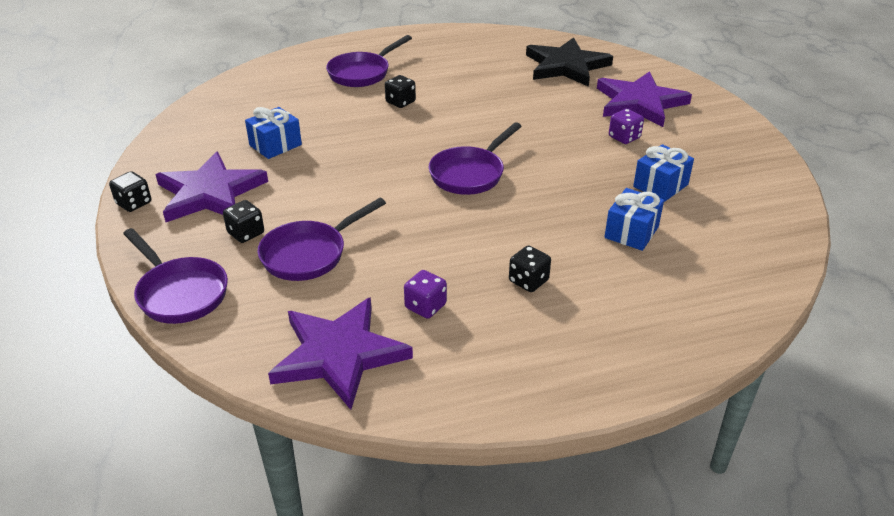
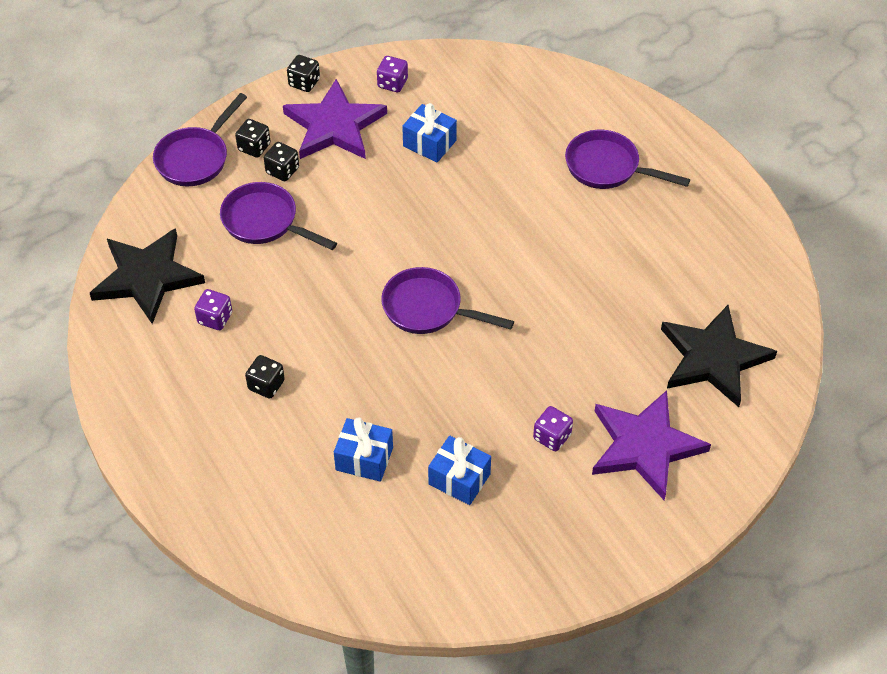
camera: 75 degrees right, 15 degrees up
(183, 153) = (392, 83): none -> purple dice
(339, 354) = (147, 277): purple star -> black star
(400, 102) = (554, 218): black dice -> black dice (254, 147)

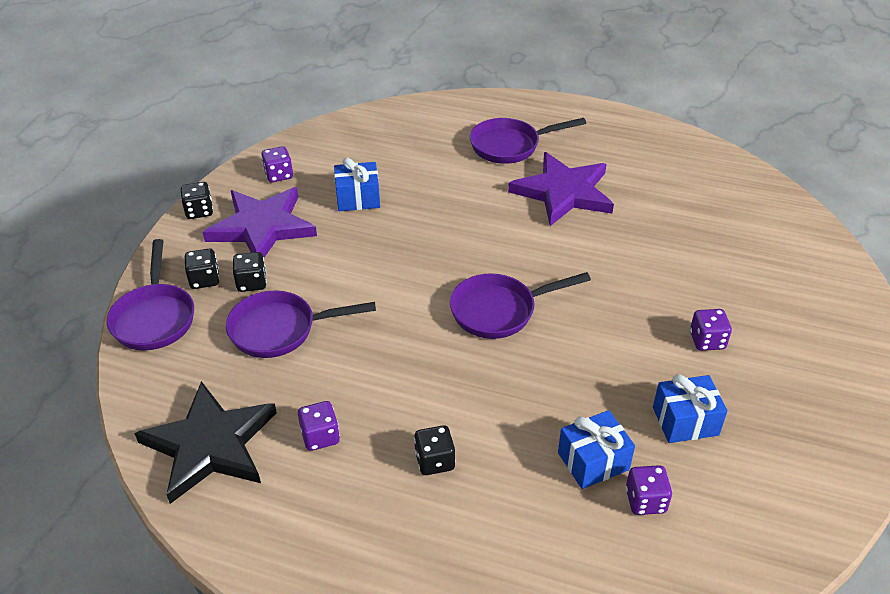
camera: 40 degrees left, 10 degrees down
(366, 507) = (645, 501): none -> purple dice
(645, 446) = (773, 303): purple star -> purple star (563, 192)
(713, 358) = (734, 219): black star -> none

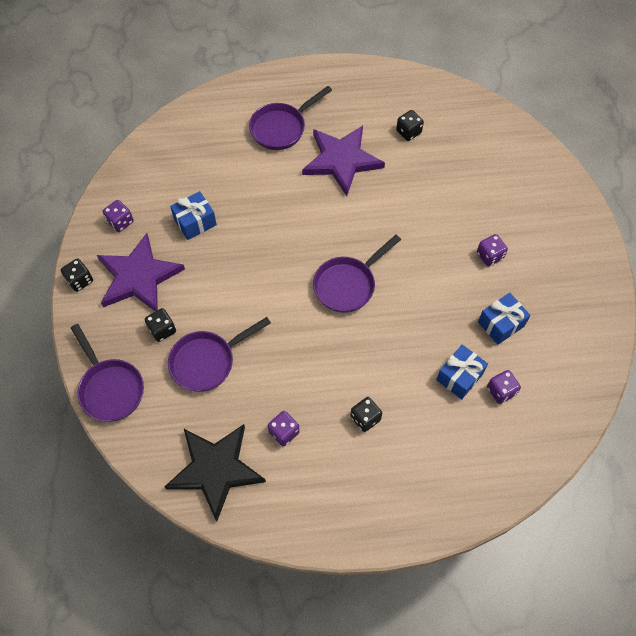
camera: 25 degrees left, 20 degrees up
(204, 279) = (125, 341): black dice -> black dice (408, 132)

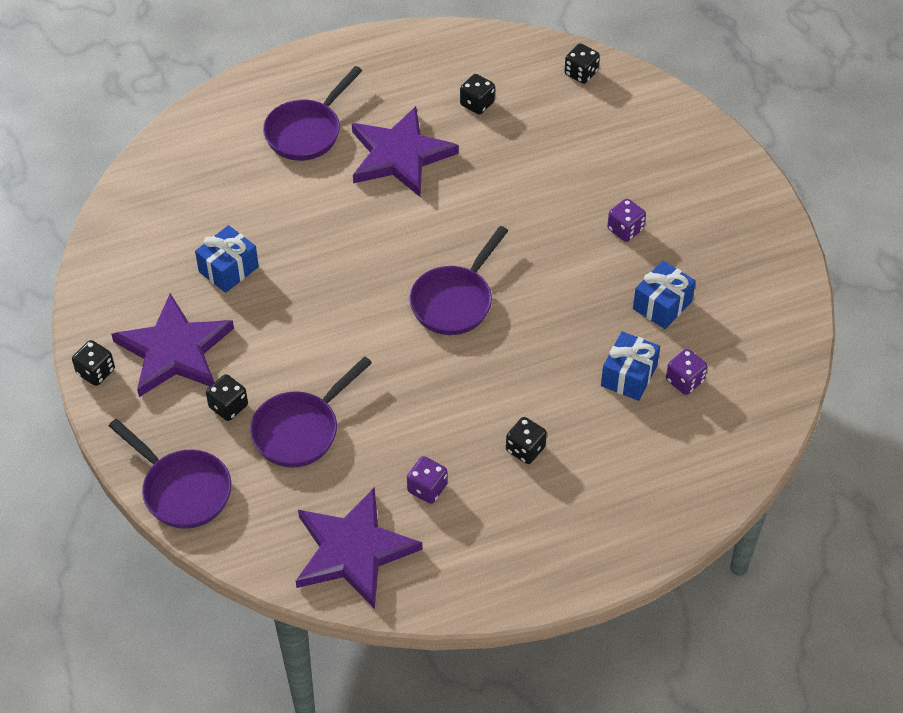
camera: 15 degrees left, 10 degrees down
(120, 222) = (126, 290): purple dice -> none
(215, 469) = (353, 550): black star -> purple star
(491, 124) = (581, 73): none -> black dice

